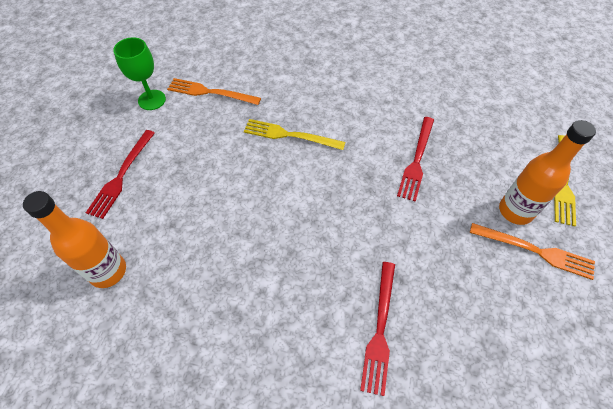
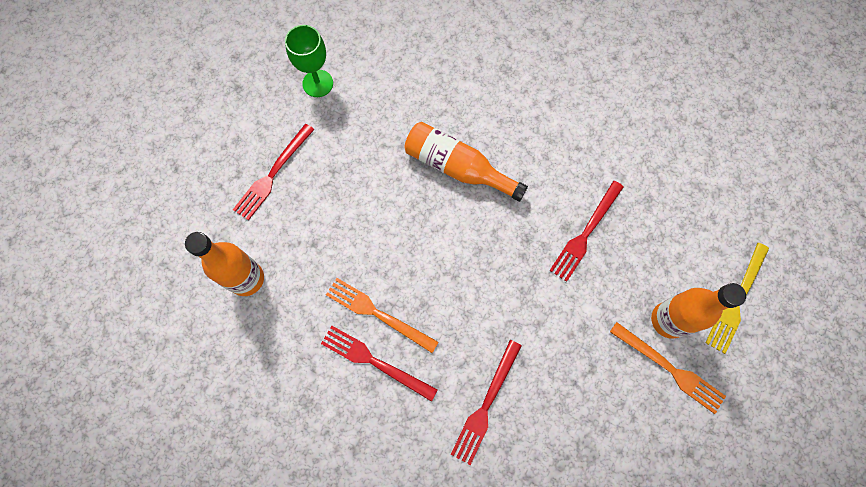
camera: 15 degrees right, 15 degrees up
(210, 92) = (383, 88): orange fork -> orange fork (378, 313)
(256, 317) = (375, 361): none -> red fork
(290, 135) = (457, 167): yellow fork -> orange bottle

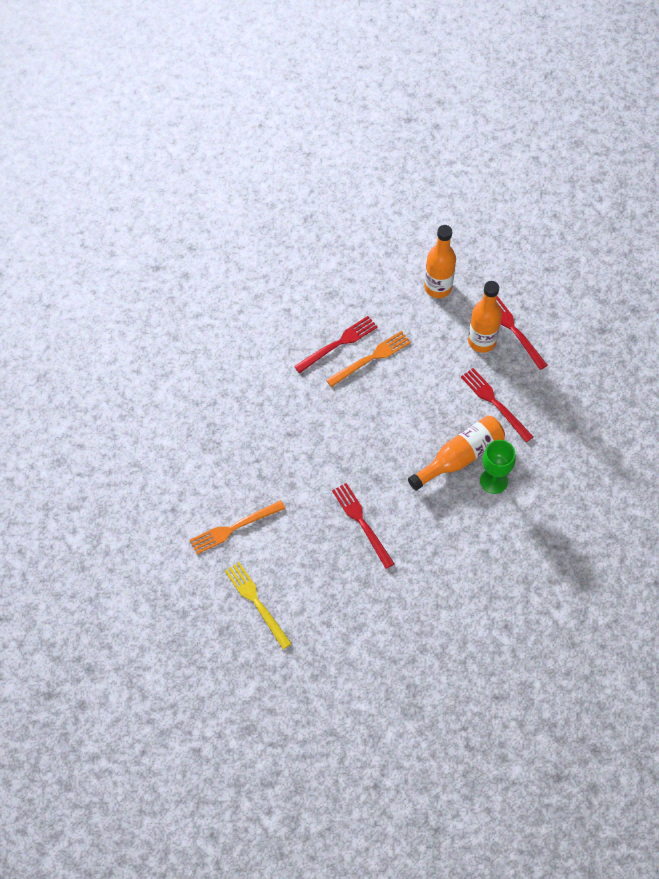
camera: 115 degrees right, 10 degrees down
(318, 83) = (581, 387): green goblet -> green goblet (493, 481)
(486, 404) = (274, 399): red fork -> red fork (495, 403)
(668, 320) = (268, 546): orange bottle -> orange bottle (482, 341)

